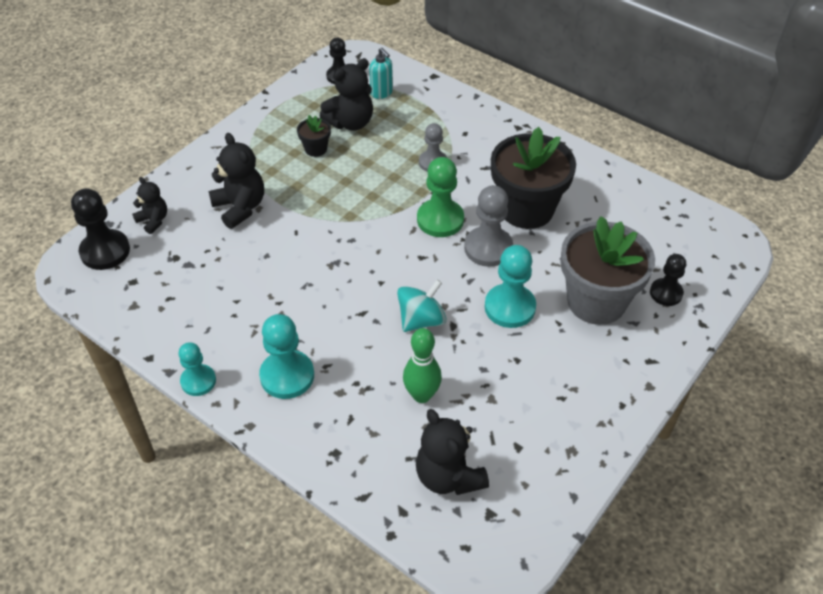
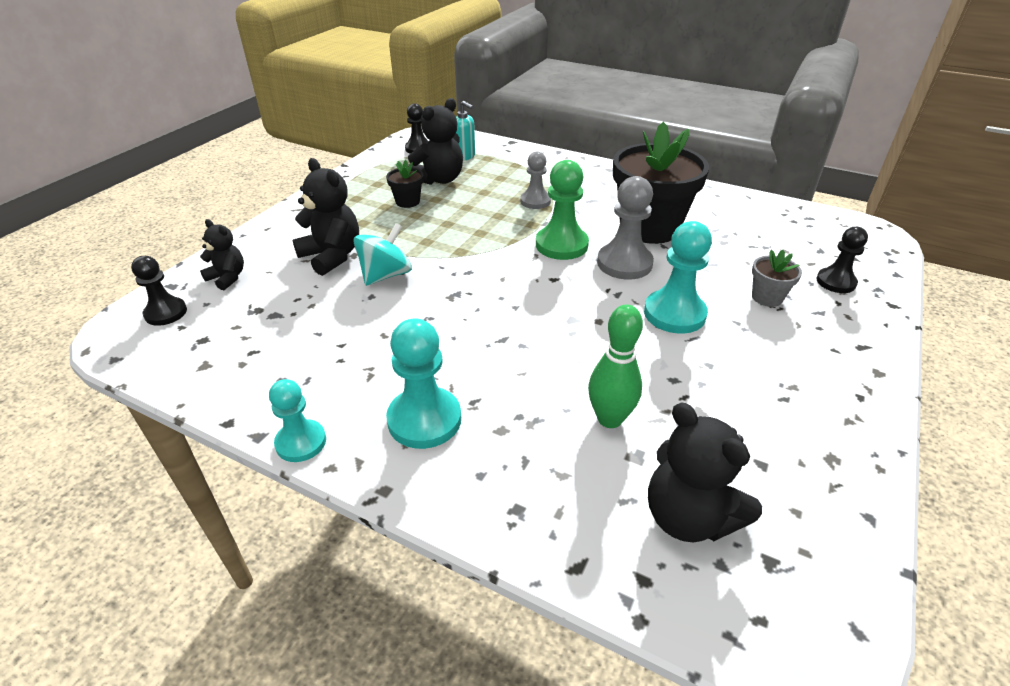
camera: 10 degrees left, 10 degrees down
(105, 251) = (166, 313): black pawn -> black pawn, size x0.64
(421, 320) = (577, 338): turquoise spinning top -> turquoise spinning top (385, 275)
(596, 301) = (767, 297): grey flower pot -> grey flower pot, size x0.44

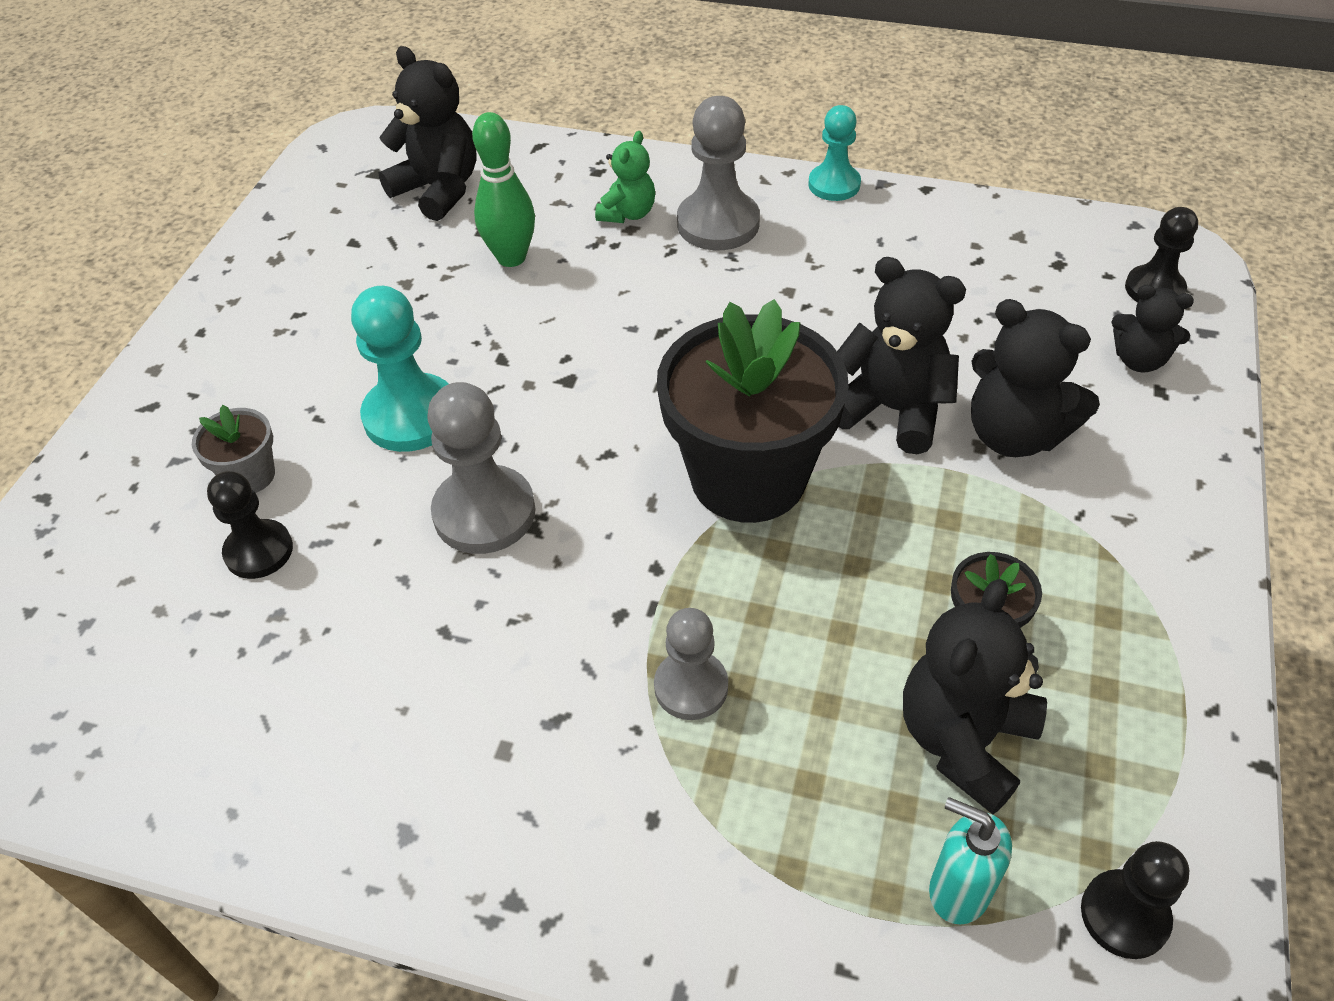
camera: 170 degrees right, 10 degrees up
(385, 275) = (892, 410): turquoise spinning top -> black teddy bear
(424, 420) = (718, 224): turquoise pawn -> grey pawn
(499, 446) = (628, 213): none -> green teddy bear
(561, 245) = (606, 542): green pawn -> none
(649, 228) = (426, 632): black flower pot -> black flower pot (748, 477)
(835, 282) = (109, 534): black pawn -> black pawn (259, 551)

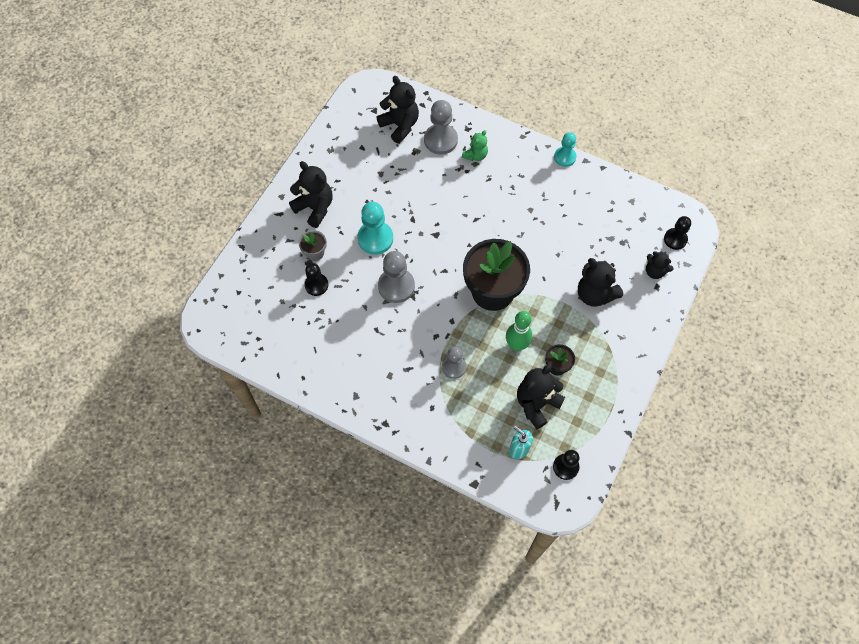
camera: 10 degrees right, 15 degrees up
(511, 257) = (424, 169): green bowling pin -> green bowling pin (516, 345)
(718, 224) = (511, 168): grey pawn -> grey pawn (440, 140)
(892, 410) = (553, 274): black teddy bear -> black teddy bear (315, 208)

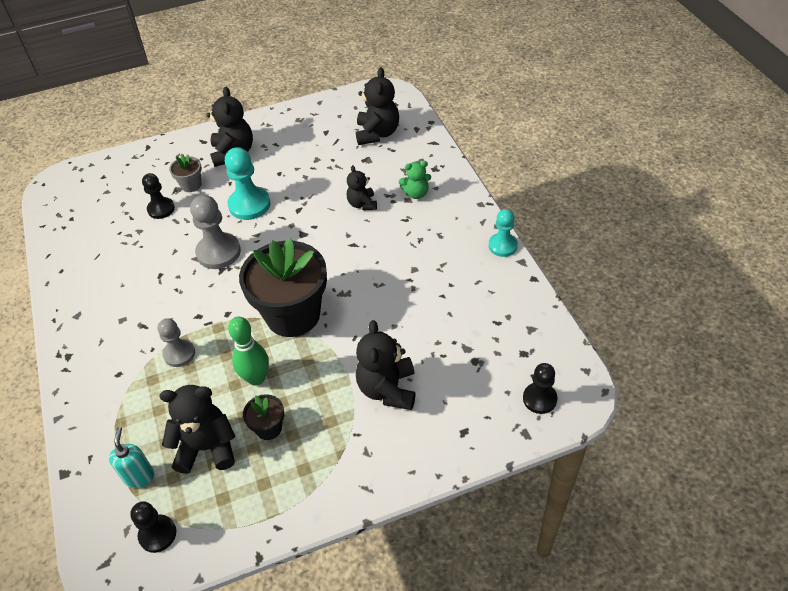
camera: 45 degrees right, 15 degrees down
(440, 140) = (399, 164): grey pawn -> none
(655, 271) = (479, 414): black teddy bear -> black teddy bear (362, 204)

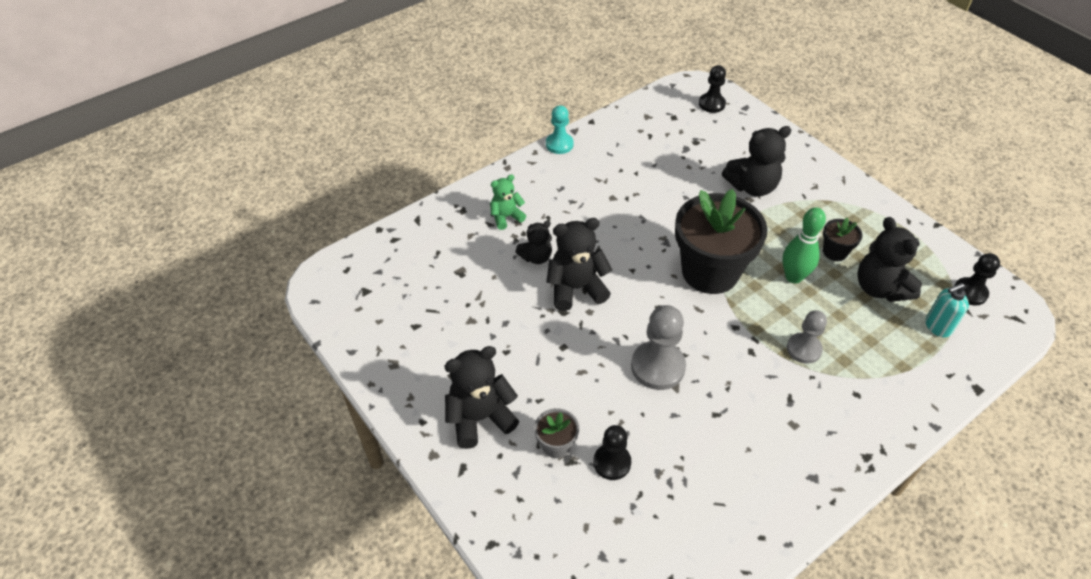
camera: 110 degrees left, 0 degrees up
(249, 205) = (571, 363): turquoise pawn -> none
(377, 133) = (410, 273): black teddy bear -> black teddy bear (576, 288)
(416, 193) = (506, 217): green teddy bear -> green teddy bear turned 90 degrees counterclockwise

